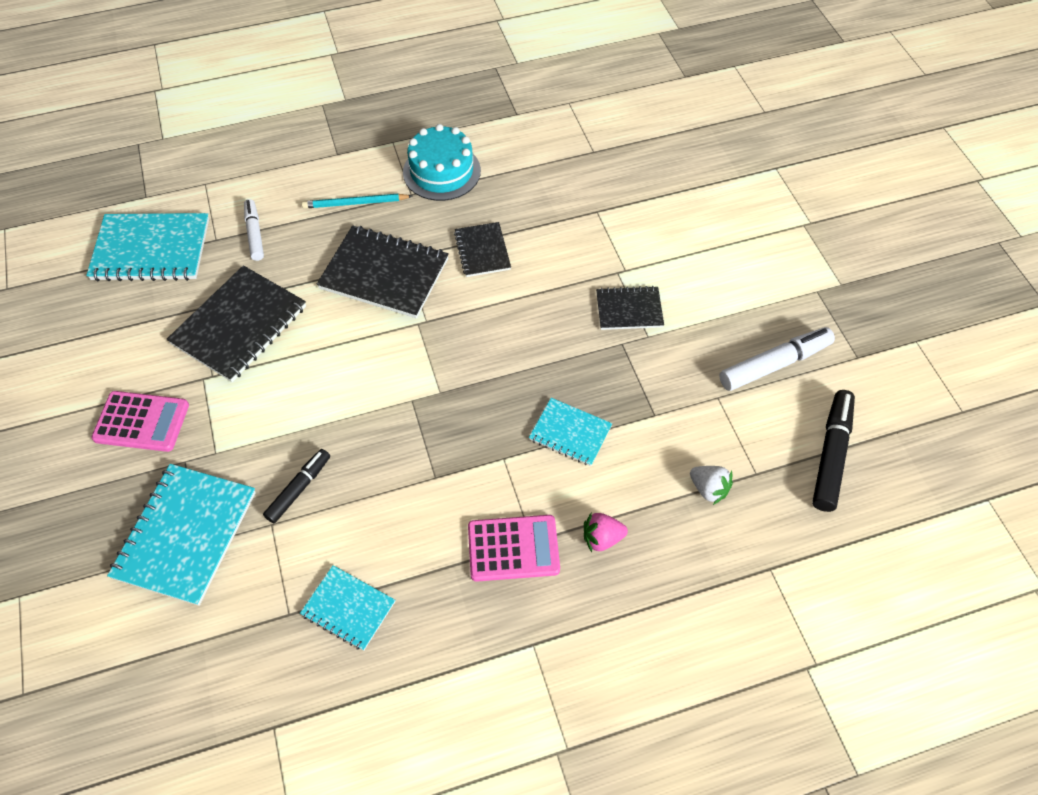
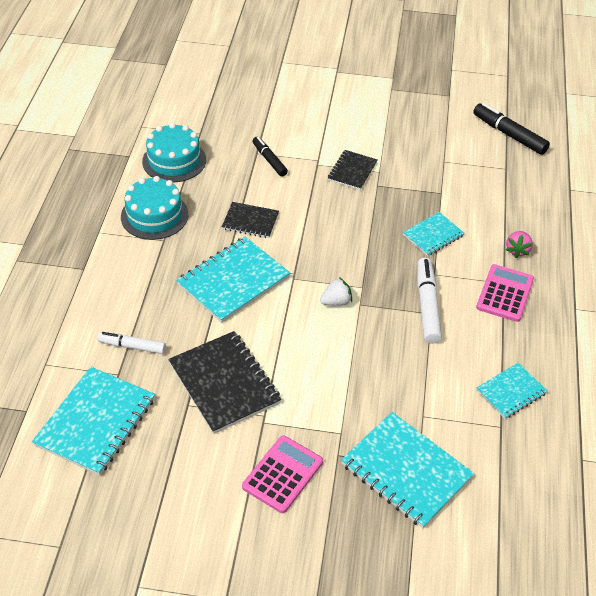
camera: 65 degrees left, 10 degrees down
(299, 489) = (401, 390): black marker -> black marker (269, 160)
(355, 203) = (148, 275): turquoise pencil -> none
(384, 274) = (233, 281): black notebook -> turquoise notebook
(534, 150) = (174, 160): none -> turquoise cake
(708, 489) = (506, 191): white strawberry -> white strawberry (336, 302)
(774, 364) = (434, 128): white marker -> white marker (427, 305)

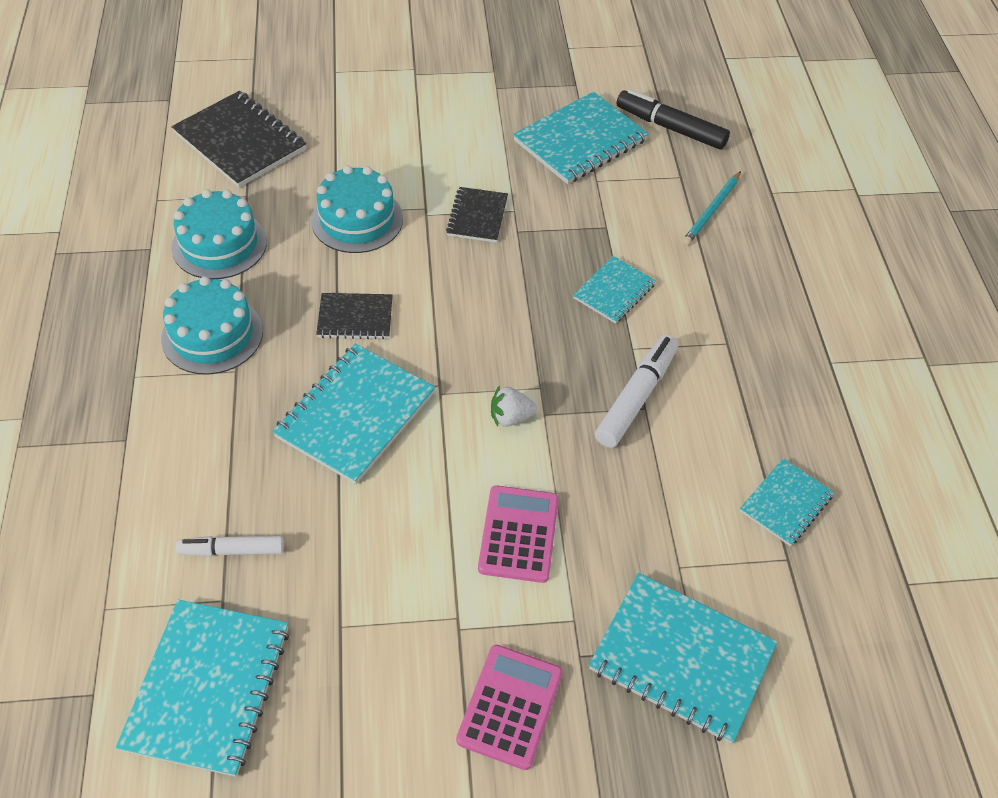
camera: 15 degrees left, 5 degrees up
(224, 383) = (385, 580): black notebook -> black notebook (240, 142)
(269, 160) = (357, 219): black marker -> turquoise cake
(336, 302) = (510, 417): white strawberry -> white strawberry turned 150 degrees counterclockwise
(427, 305) = (636, 397): white marker -> white marker turned 45 degrees clockwise
(440, 133) = (580, 141): none -> turquoise notebook
(505, 293) = (733, 358): pink calculator -> pink calculator (518, 534)
(517, 250) = (731, 292): pink strawberry -> none
(521, 194) = (711, 211): none -> turquoise pencil

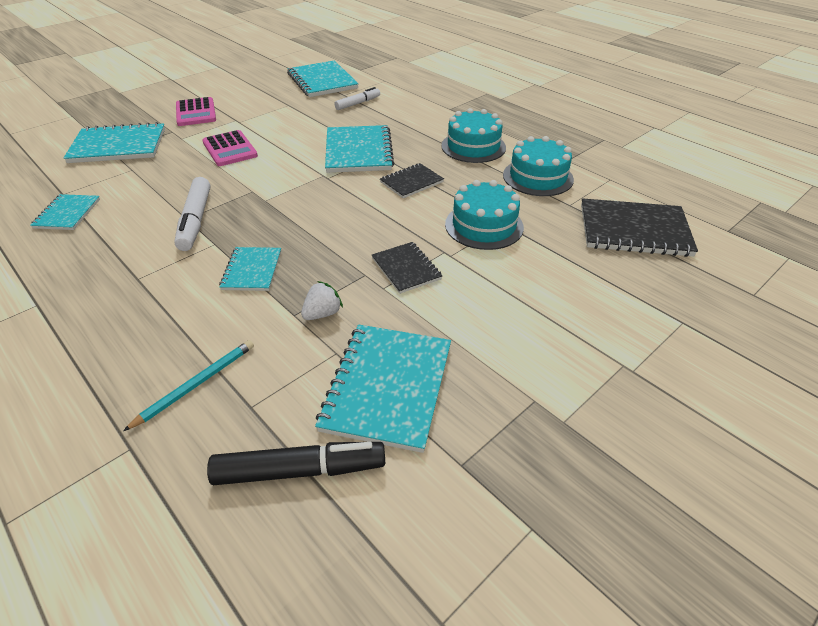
camera: 145 degrees right, 10 degrees down
(510, 417) = (271, 182): white strawberry -> white strawberry (322, 313)
(711, 211) = (196, 384): turquoise pencil -> turquoise pencil turned 45 degrees clockwise

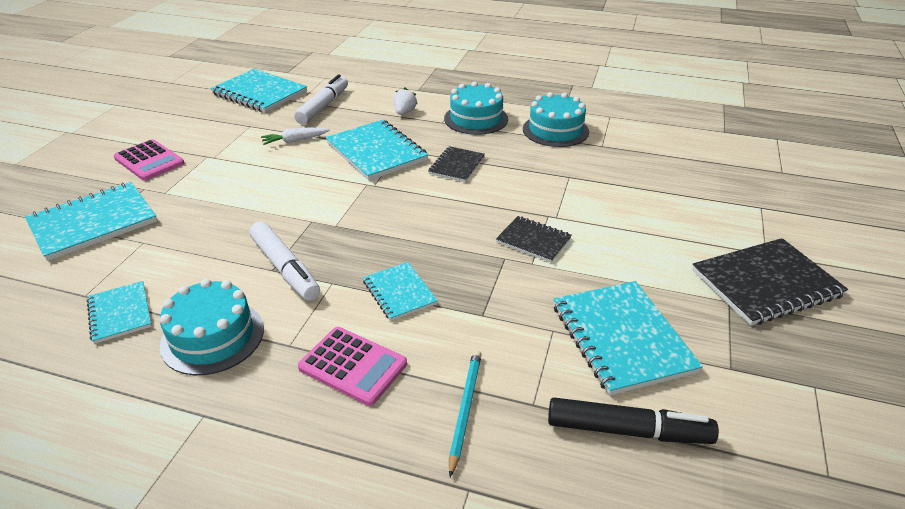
camera: 30 degrees left, 5 degrees down
(230, 149) = (237, 187): pink calculator -> pink calculator (353, 366)
(300, 470) = (628, 431): black marker -> black marker turned 45 degrees clockwise
(307, 125) = (295, 140): none -> white carrot
(322, 313) = (506, 304): white strawberry -> white strawberry (404, 112)
(358, 103) = (323, 106): white marker -> white marker, size x1.55
(484, 226) = (556, 183): turquoise cake -> turquoise cake (212, 337)
(634, 230) = (666, 151): black notebook -> black notebook (765, 283)

